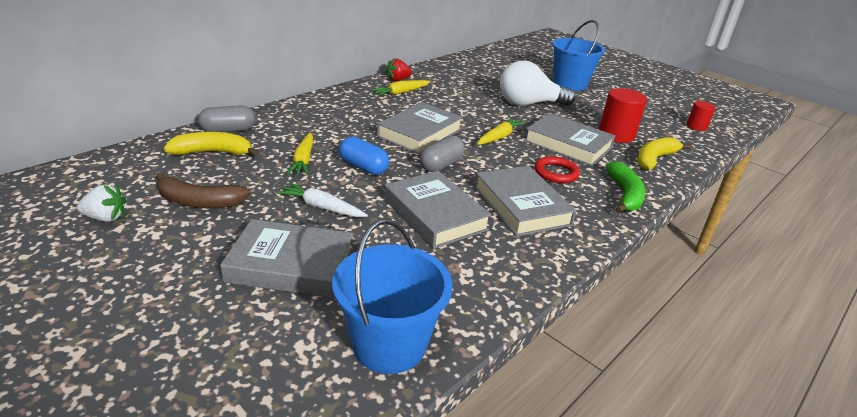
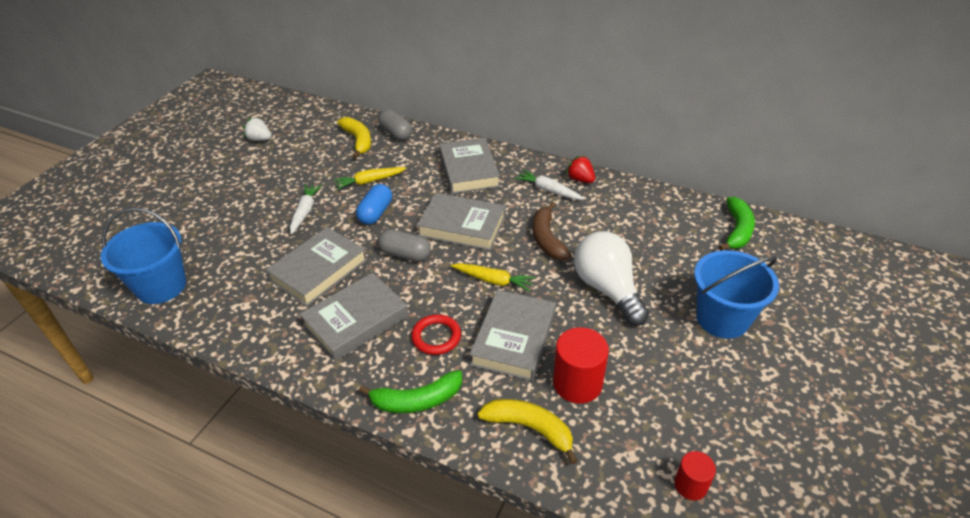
camera: 75 degrees right, 10 degrees up
(106, 218) = (260, 139): white strawberry -> white strawberry turned 135 degrees clockwise
(199, 202) = (290, 161): brown banana -> brown banana (547, 239)
(291, 265) = (231, 222): grey book -> grey book (469, 170)
(401, 92) = (548, 190): yellow carrot -> white carrot
(492, 58) = (737, 230): none -> green banana

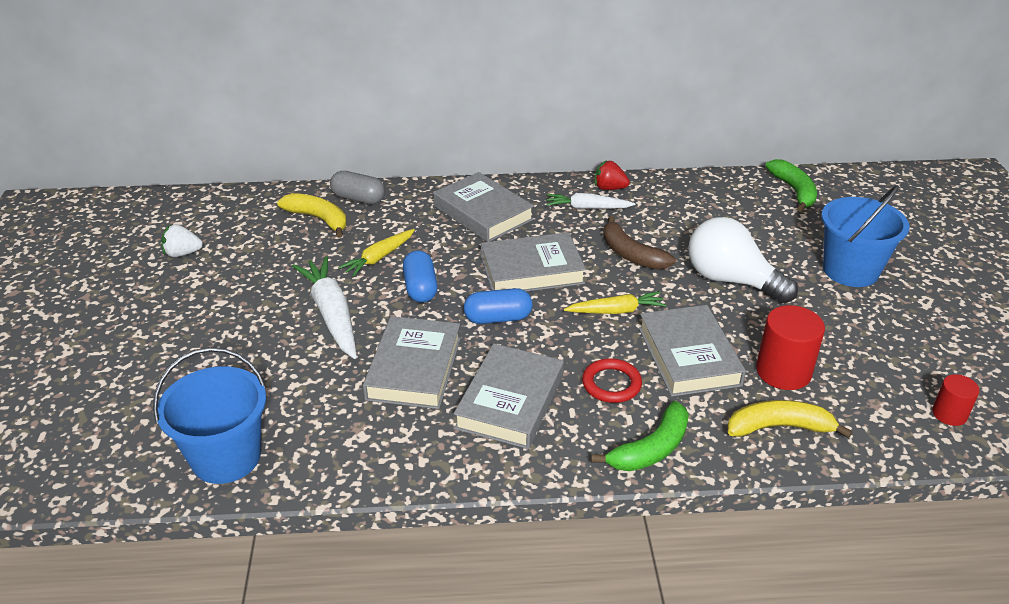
camera: 30 degrees left, 5 degrees down
(305, 212) = (332, 314): white carrot -> white carrot, size x1.61
(405, 254) = (498, 318): grey capsule -> blue capsule

